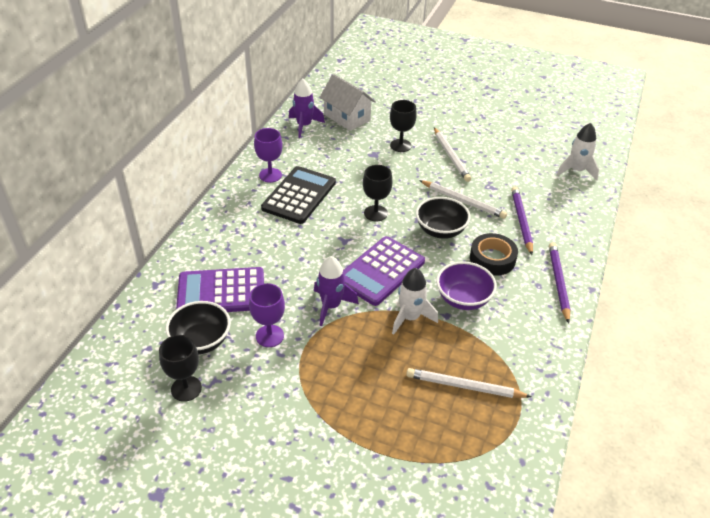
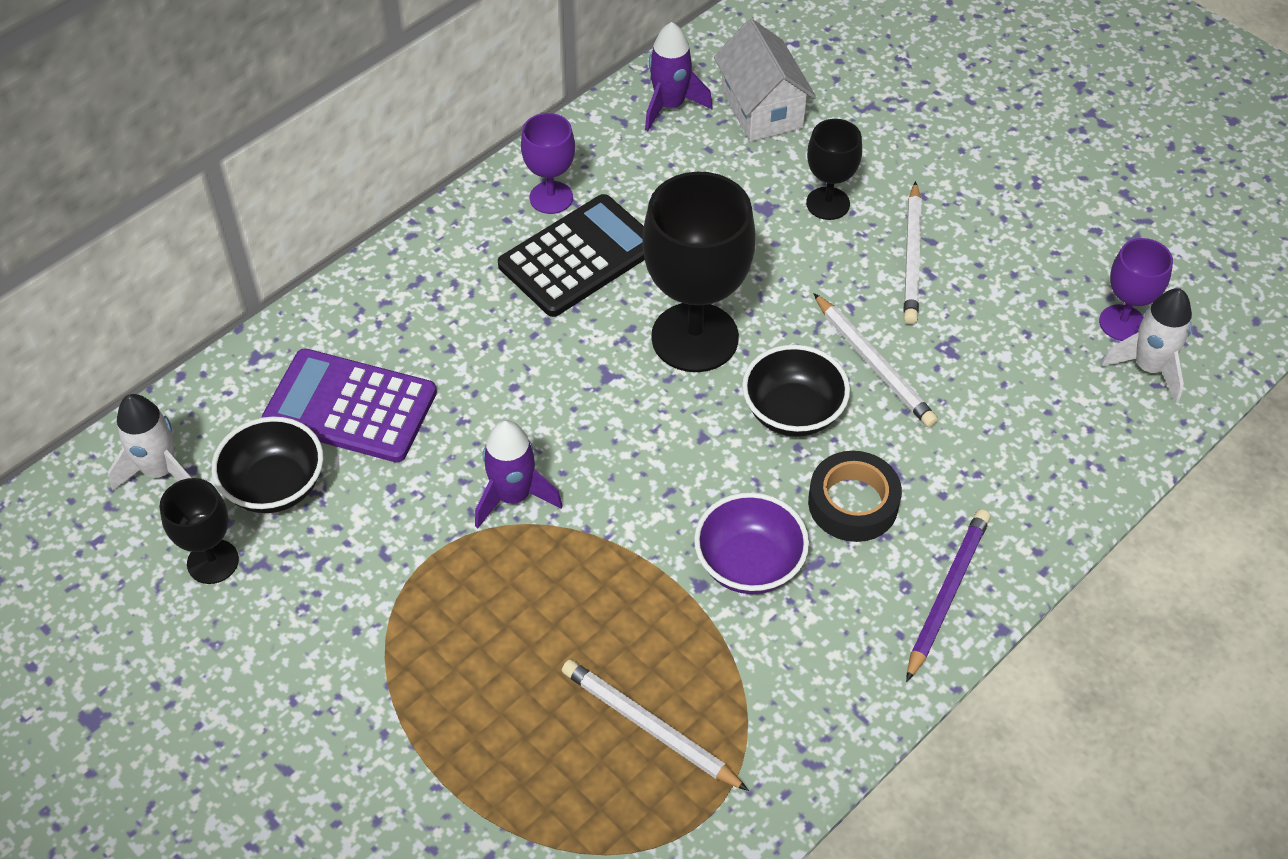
camera: 25 degrees right, 10 degrees up
(269, 336) = (385, 516): purple goblet -> purple goblet (1122, 323)
(375, 213) = (695, 337): black goblet -> black goblet, size x1.88
(381, 271) = (636, 458): purple calculator -> none
(410, 318) = (633, 566): white rocket -> white rocket (160, 471)
(521, 221) = (960, 443): purple pencil -> none

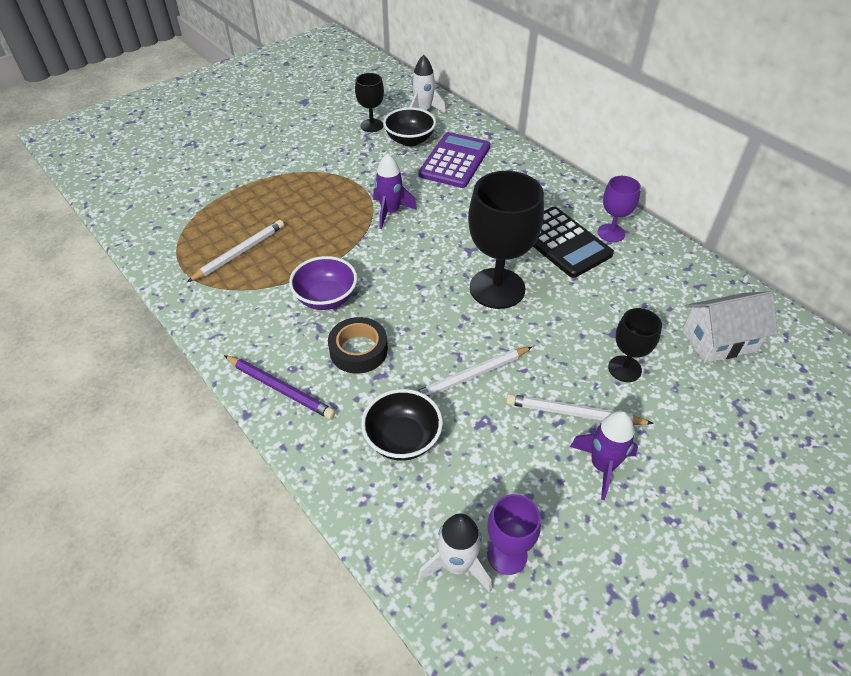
camera: 95 degrees right, 5 degrees down
(670, 105) = (709, 291): purple rocket -> purple rocket (602, 466)
(793, 412) = (433, 329): black bowl -> black bowl (402, 439)

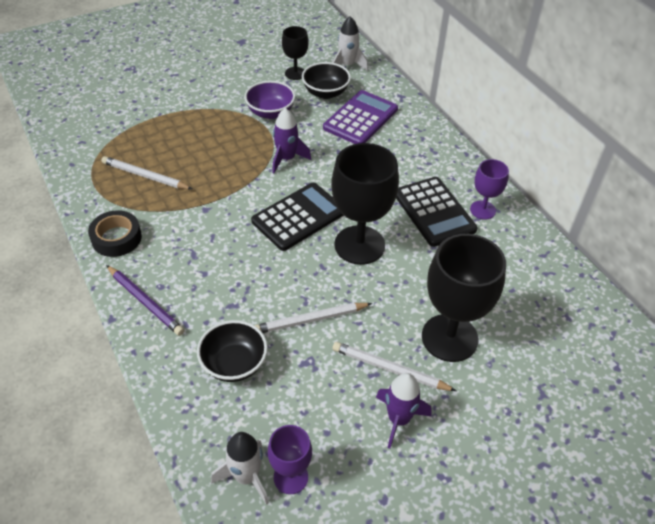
camera: 10 degrees right, 0 degrees up
(239, 252) = (145, 176): white pencil -> white pencil turned 120 degrees counterclockwise
(326, 298) = (207, 229): purple bowl -> purple bowl (270, 112)
(358, 350) = (220, 280): black tape -> black tape (116, 238)
(422, 269) = (298, 217): none -> black calculator
(624, 369) = (449, 338): black goblet -> black goblet, size x1.88
(719, 341) = (547, 328): white house -> none

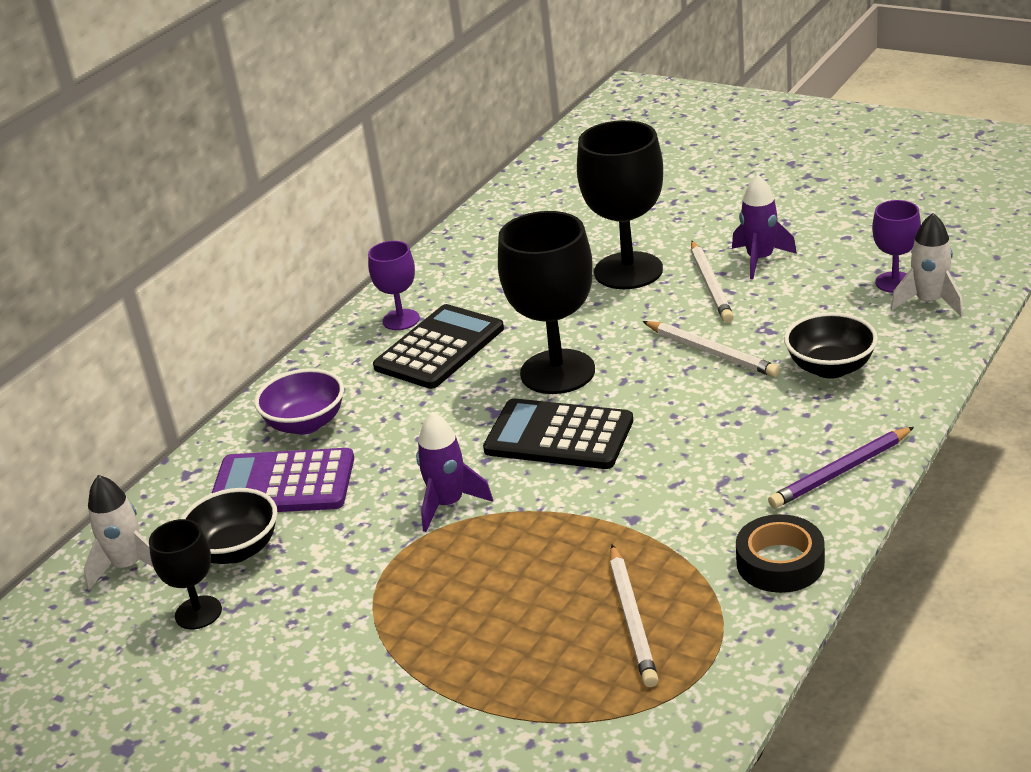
camera: 115 degrees left, 15 degrees down
(145, 302) = (840, 472): purple pencil -> purple pencil turned 135 degrees counterclockwise
(270, 112) = (343, 580): purple bowl -> purple bowl (306, 424)

